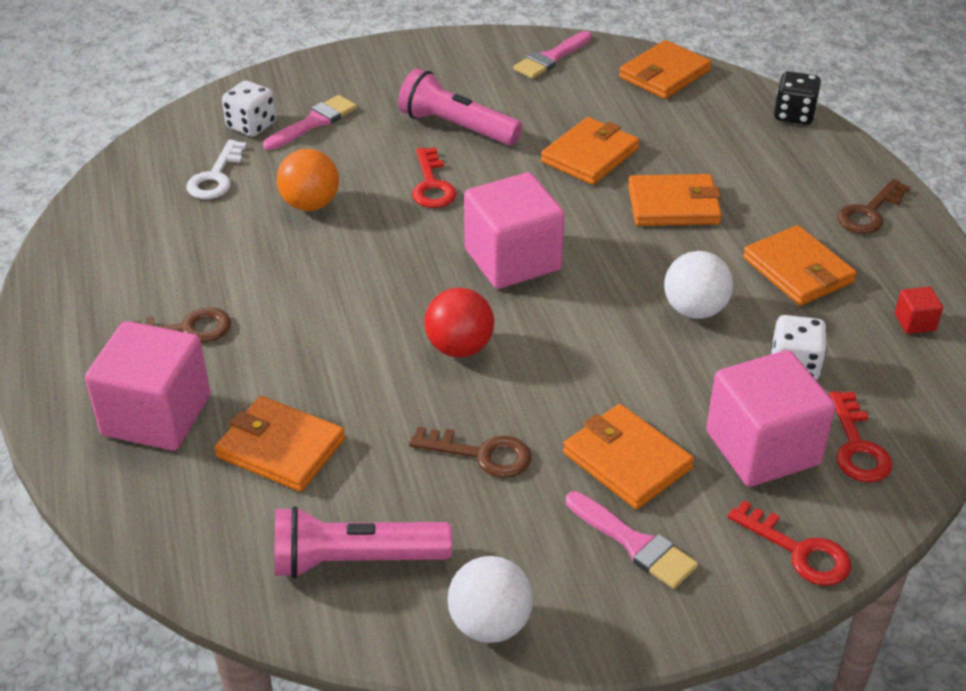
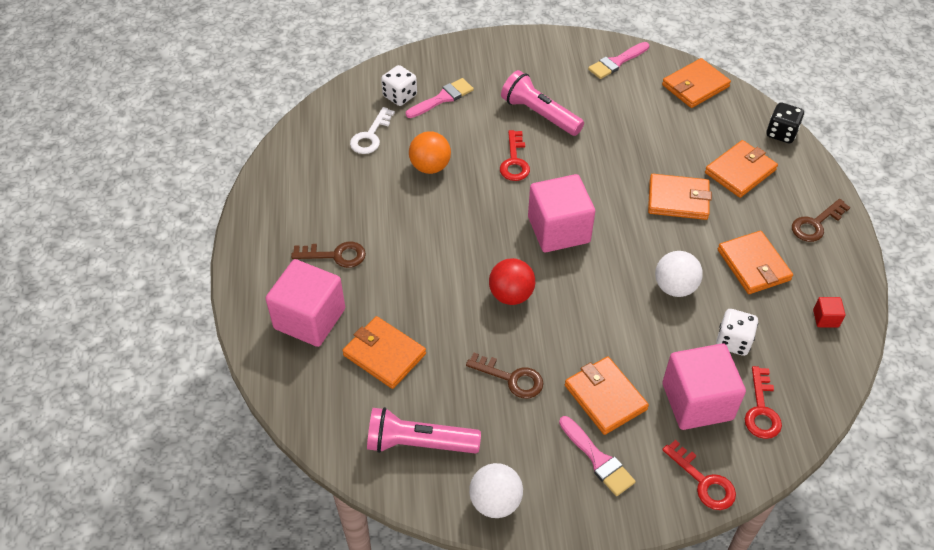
camera: 10 degrees right, 10 degrees up
(589, 155) = (628, 150): orange wallet -> orange wallet (740, 171)

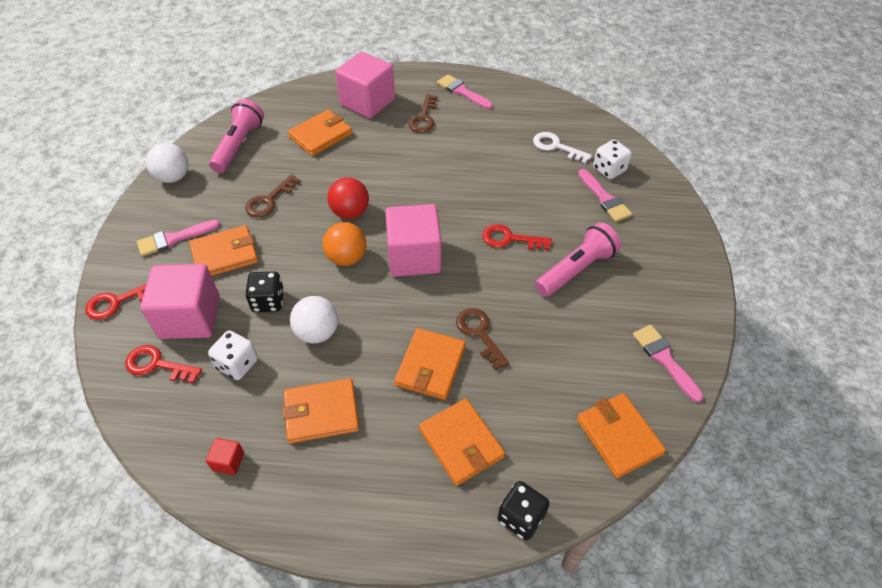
camera: 100 degrees right, 0 degrees up
(279, 225) = (462, 92): none -> pink brush
(430, 167) = (511, 180): orange ball -> orange ball (347, 258)
(653, 337) = (268, 301): none -> black dice
(816, 224) = (359, 503): brown key -> brown key (479, 334)

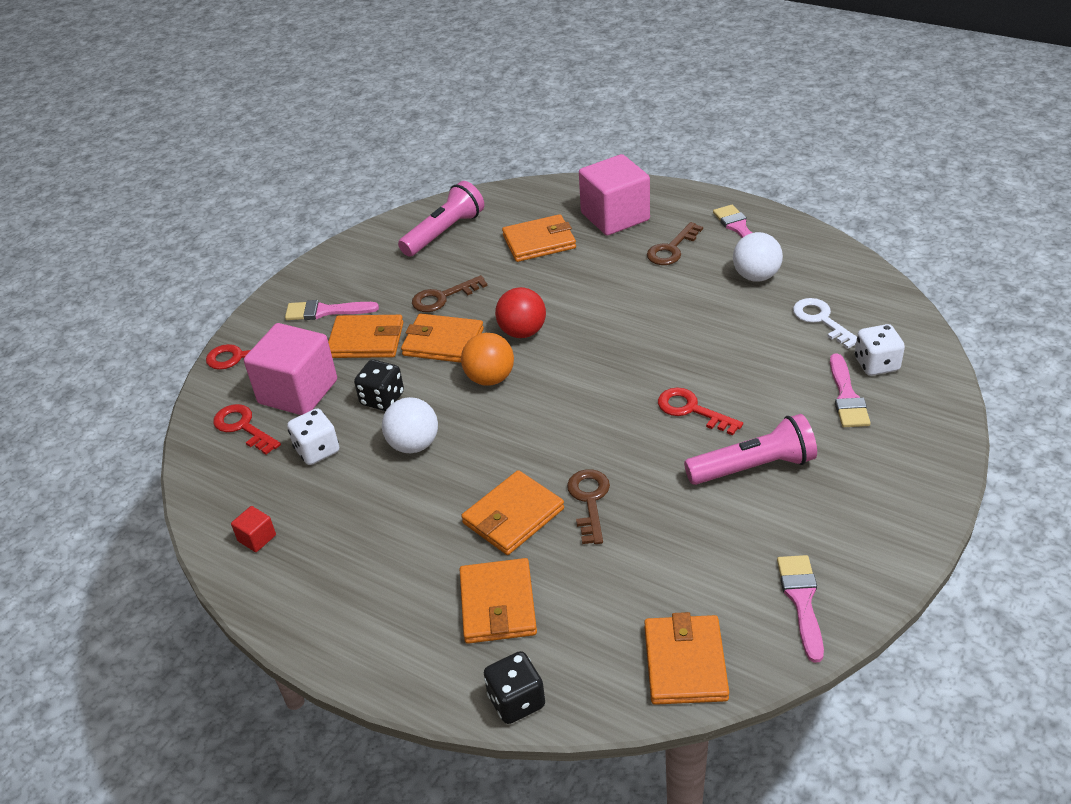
camera: 30 degrees right, 10 degrees down
(173, 177) = (359, 250): white ball -> white ball (756, 276)
(321, 413) = (371, 524): orange wallet -> orange wallet (443, 342)
(414, 257) = (565, 398): pink cube -> none

